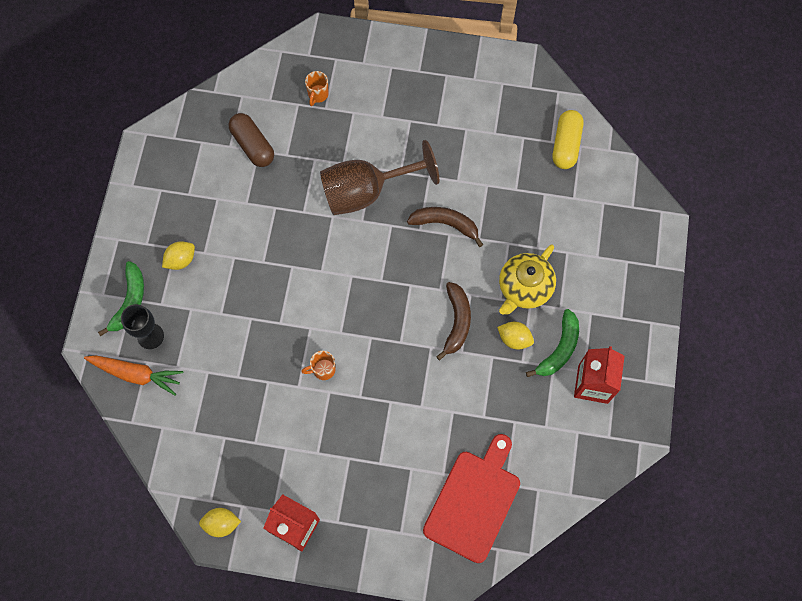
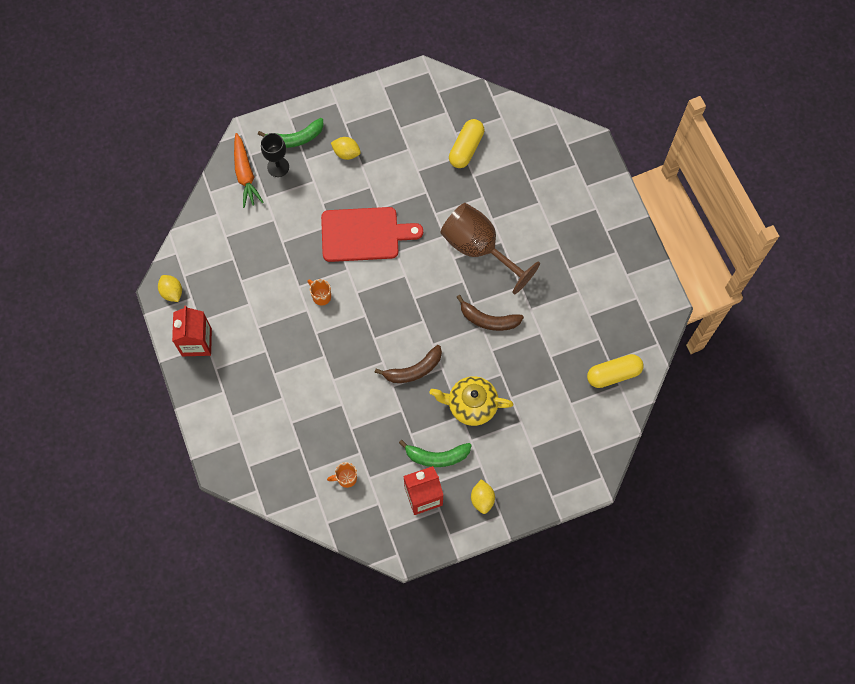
camera: 60 degrees right, 0 degrees up
(252, 145) = (466, 148): brown capsule -> yellow capsule
(318, 95) = (537, 169): orange mug -> orange mug (346, 478)
(445, 224) = (488, 320): brown banana -> brown banana turned 120 degrees clockwise
(474, 501) = (283, 455): red cutting board -> red cutting board (364, 234)
(514, 339) = (425, 419): yellow lemon -> yellow lemon (482, 499)

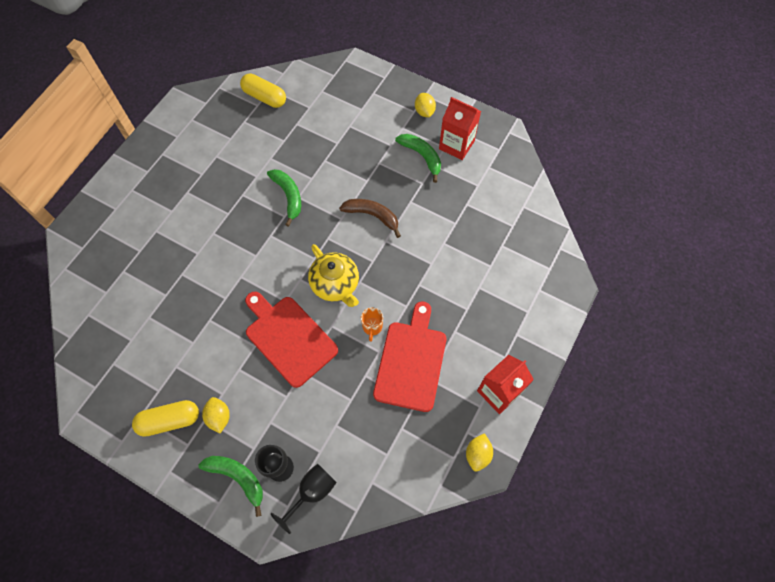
camera: 130 degrees left, 5 degrees down
(245, 174) = (312, 492): orange carrot -> black goblet
(272, 302) = (411, 361): none -> red cutting board
(346, 478) = (492, 199): orange mug -> none
(466, 148) = (141, 320): yellow capsule -> yellow capsule (170, 420)
(471, 405) = (365, 162): yellow teapot -> yellow teapot (335, 284)
(479, 248) = (232, 244): brown goblet -> none
(482, 499) = (424, 112): yellow lemon -> yellow lemon turned 60 degrees counterclockwise
(488, 320) = (288, 196): brown banana -> green banana

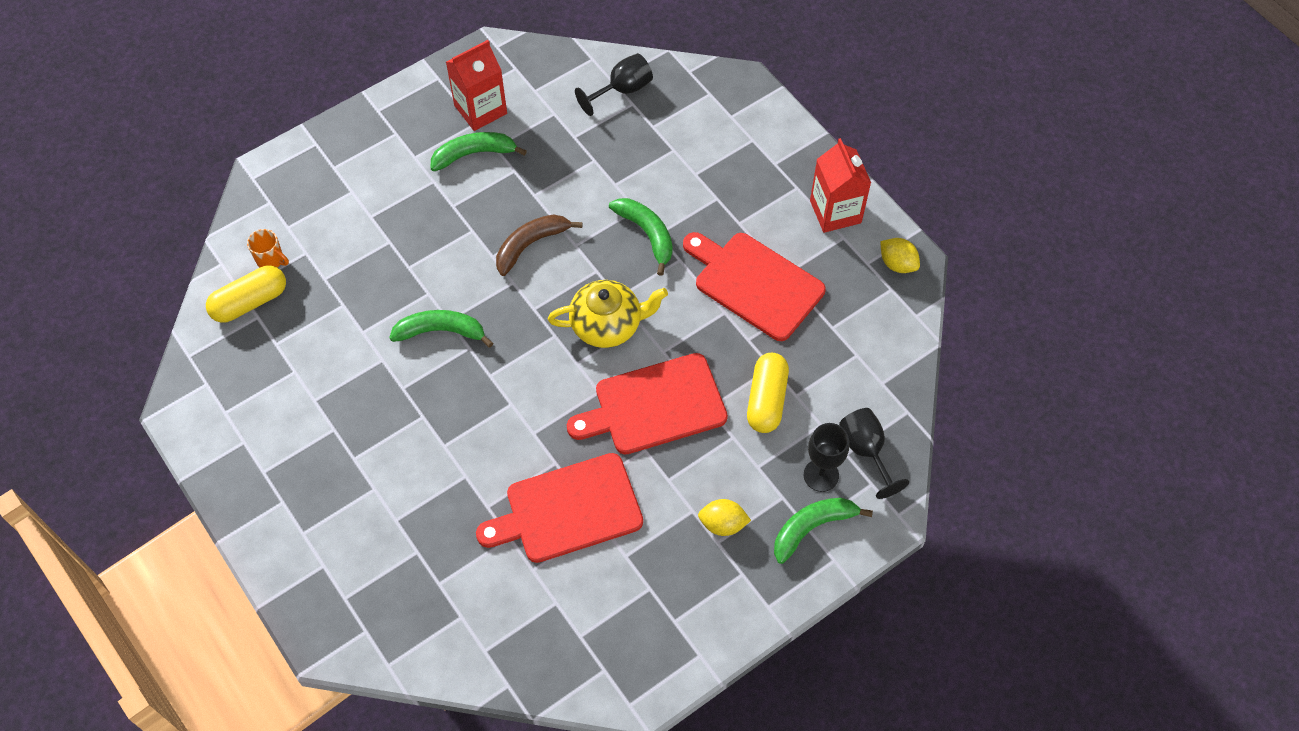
camera: 65 degrees left, 5 degrees down
(170, 420) = (699, 586): yellow capsule -> yellow capsule (766, 400)
(195, 319) = (568, 510): none -> red cutting board
(372, 327) = (688, 307): orange mug -> orange mug (271, 260)
(415, 278) = (647, 234): none -> green banana
(424, 112) = (405, 122): yellow lemon -> none
(519, 215) = (622, 90): none -> black goblet

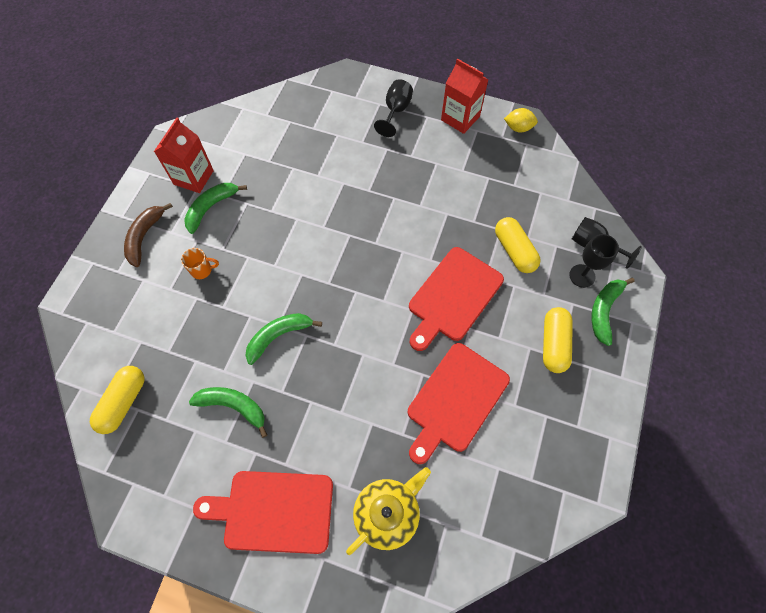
camera: 35 degrees left, 5 degrees up
(271, 260) = (118, 363): orange mug -> orange mug (202, 270)
(531, 245) = (294, 243): brown banana -> brown banana (144, 237)
(607, 325) = (383, 264): yellow teapot -> yellow teapot (387, 513)
(622, 90) = (277, 117): black goblet -> black goblet (395, 111)
(647, 234) = (362, 194): green banana -> green banana (234, 406)
(723, 524) = (554, 344): yellow lemon -> yellow capsule
(754, 283) = (450, 186): red cutting board -> red cutting board (273, 511)

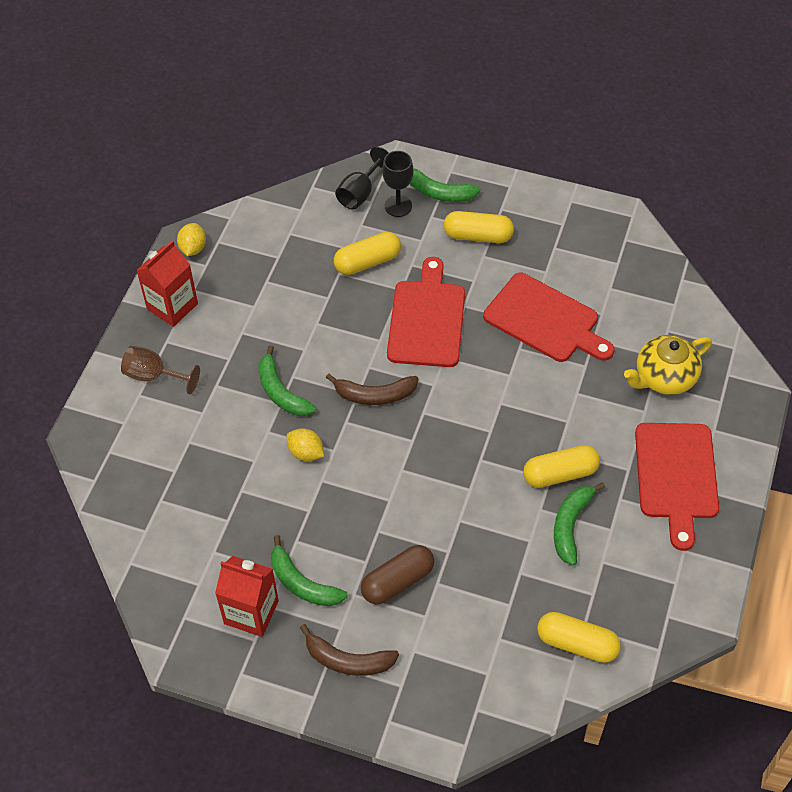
camera: 90 degrees left, 10 degrees down
(202, 270) = (397, 581): orange mug -> brown capsule
(278, 336) = (483, 487): green banana -> green banana (281, 392)
(286, 401) = (560, 474): none -> yellow capsule
(322, 208) = (306, 453): none -> yellow lemon
(374, 255) = (374, 395): none -> brown banana
(387, 513) = (664, 377): yellow teapot -> yellow teapot turned 75 degrees counterclockwise
(395, 111) = (154, 376): black goblet -> brown goblet
(453, 297) = (427, 319): red cutting board -> red cutting board turned 120 degrees counterclockwise

